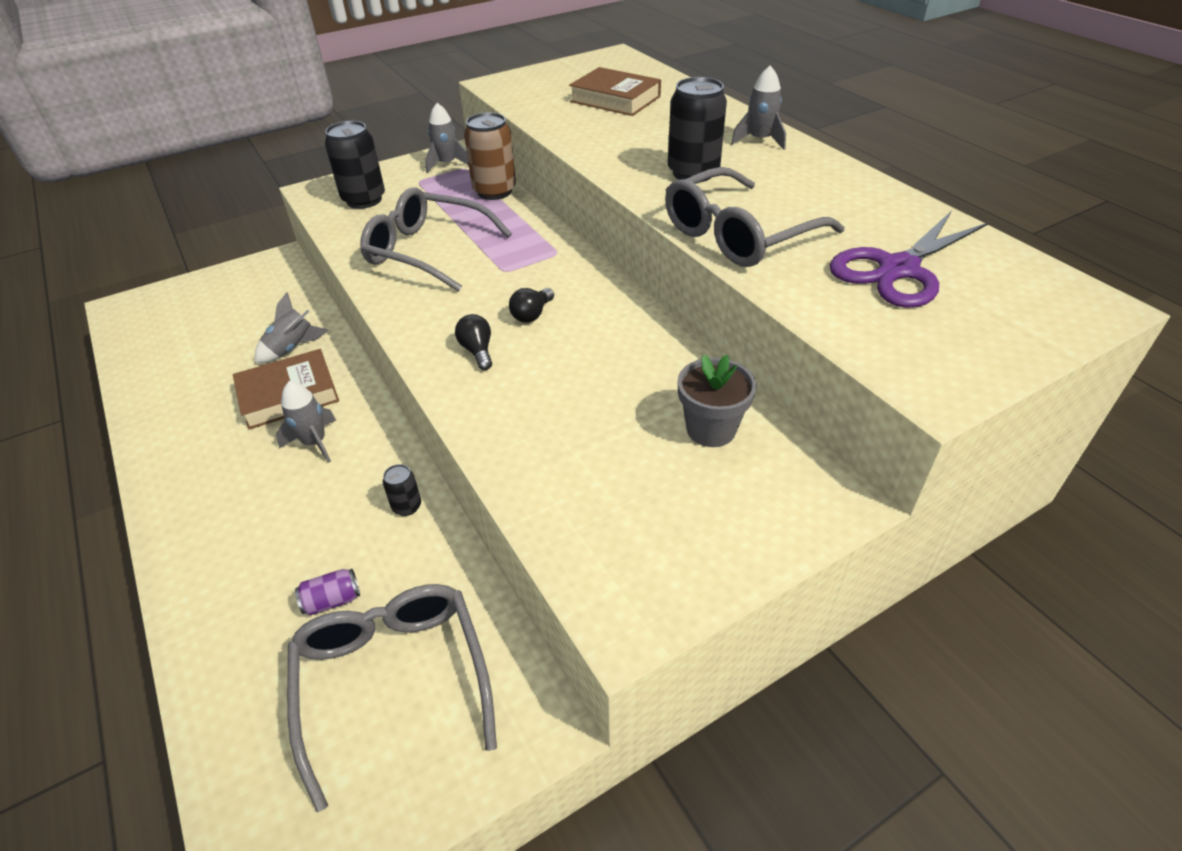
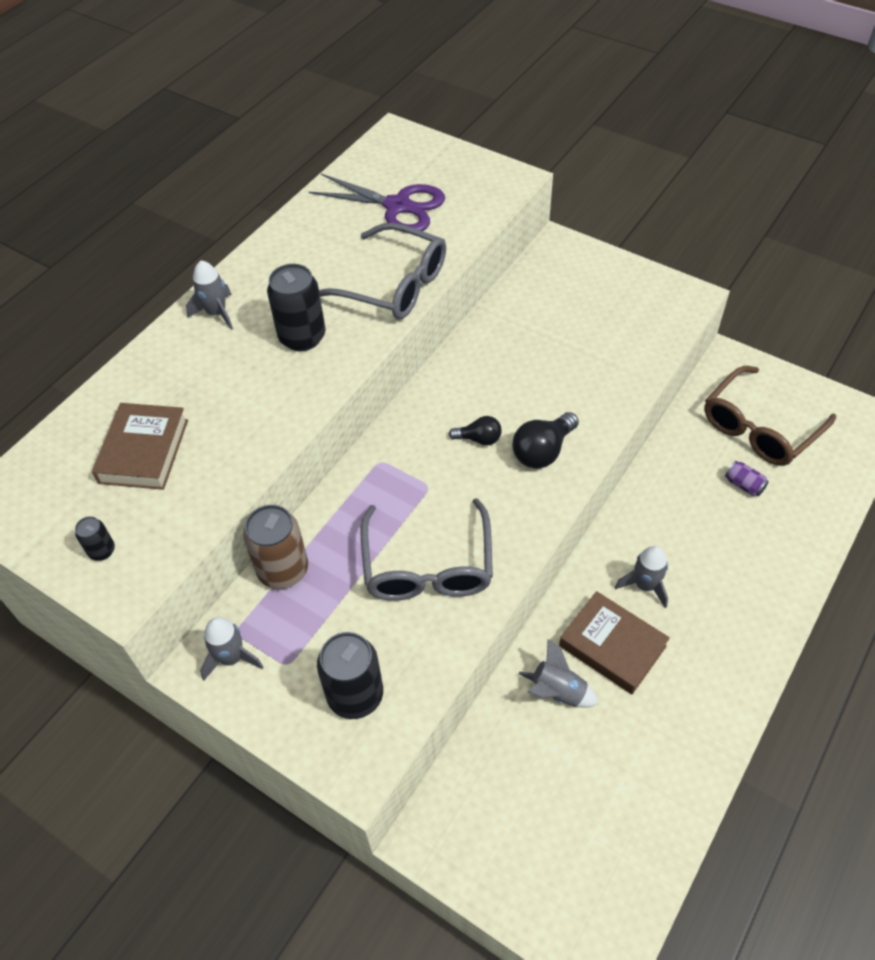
camera: 115 degrees left, 10 degrees up
(393, 682) = (760, 427): grey glasses -> brown glasses
(407, 506) = (655, 488): black can -> black can (102, 551)
(477, 351) = (543, 451): black light bulb -> black light bulb, size x1.61
(711, 429) = (538, 304): grey flower pot -> none

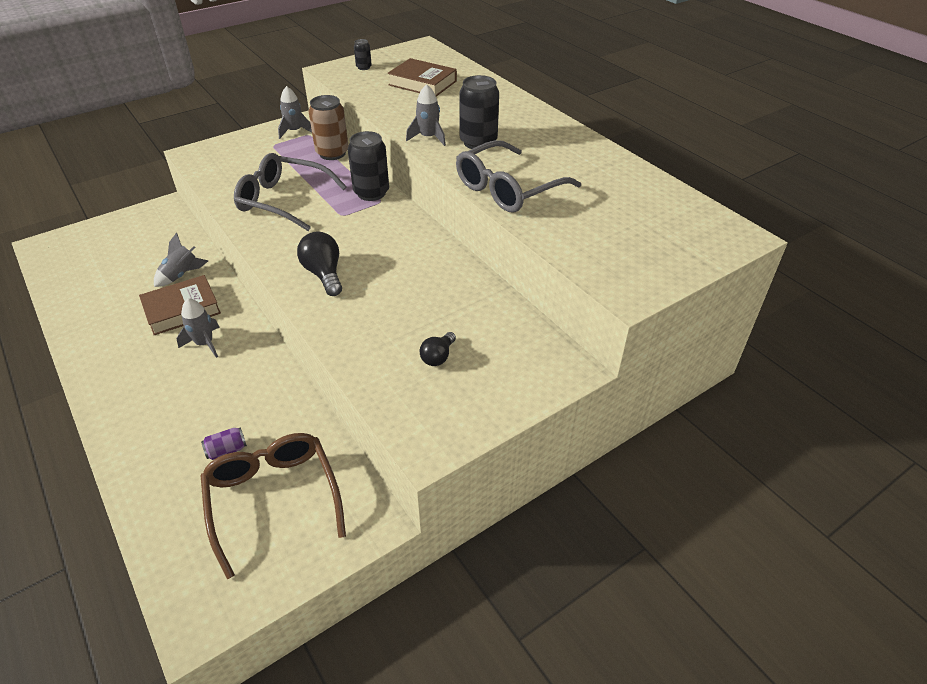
camera: 110 degrees right, 10 degrees down
(216, 313) = (528, 117): grey rocket -> grey rocket (428, 137)
(355, 695) = (231, 160): black can -> black can (371, 193)
(398, 206) = (615, 213): purple scissors -> none
(479, 439) = (363, 247): black light bulb -> black light bulb (438, 357)

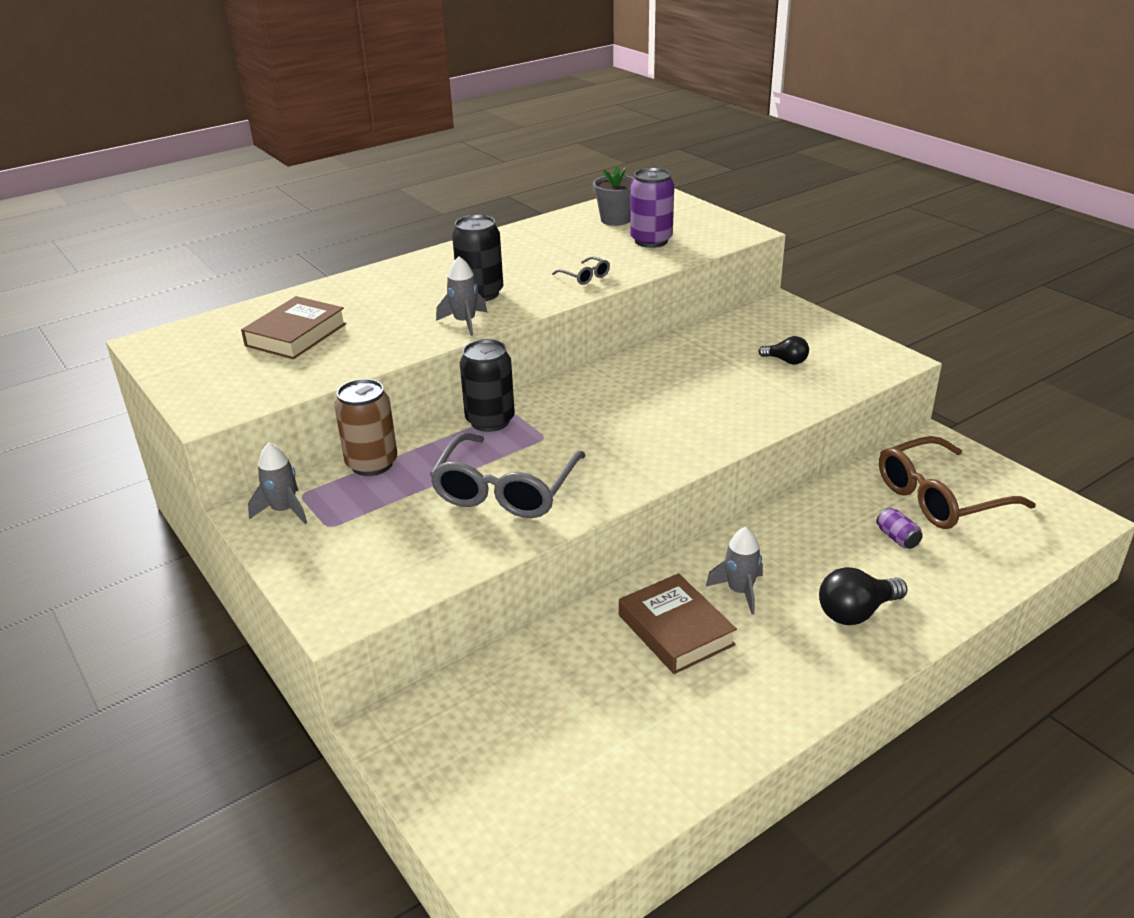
camera: 90 degrees left, 10 degrees down
(181, 275) = (594, 651): grey rocket -> none
(324, 274) = (672, 436): black light bulb -> black light bulb (856, 612)
(364, 67) = (215, 384): black can -> none
(508, 189) = (584, 276): grey glasses -> grey glasses, size x0.43
(595, 228) = (651, 241): none -> purple can
(651, 209) = (615, 219): none -> grey flower pot

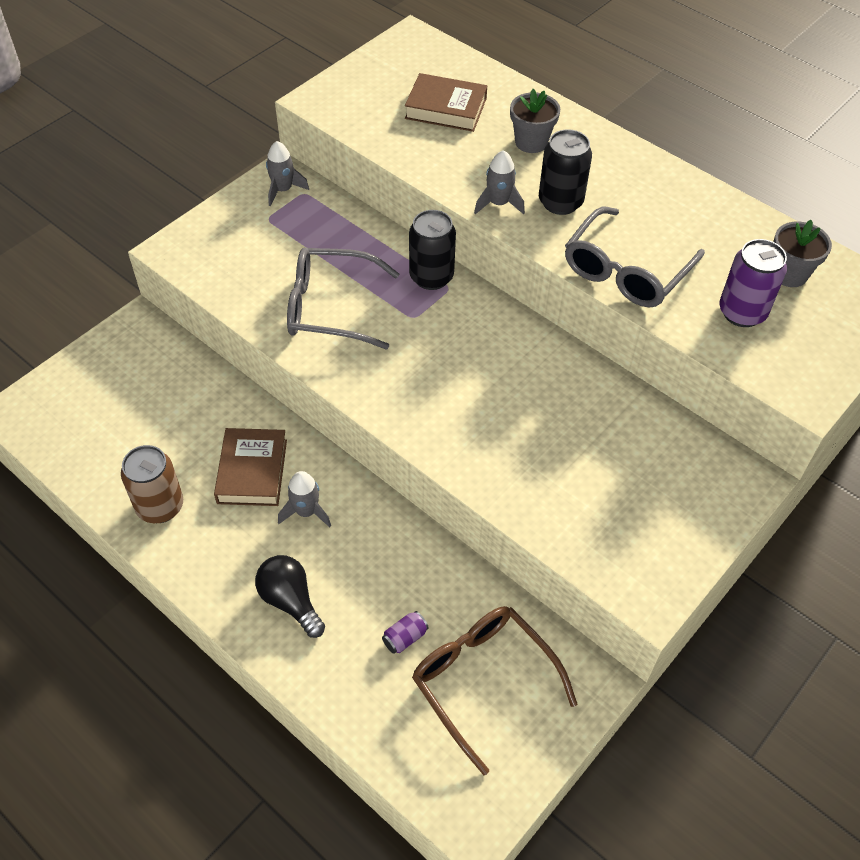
camera: 75 degrees right, 20 degrees up
(372, 464) = (351, 220): brown can -> brown can (160, 506)
(385, 297) = (531, 142): none -> grey flower pot
(584, 276) = (626, 270): grey glasses -> grey glasses, size x2.35
(676, 630) = (252, 471): brown book -> brown book turned 45 degrees counterclockwise
(786, 361) = (612, 492): black light bulb -> none

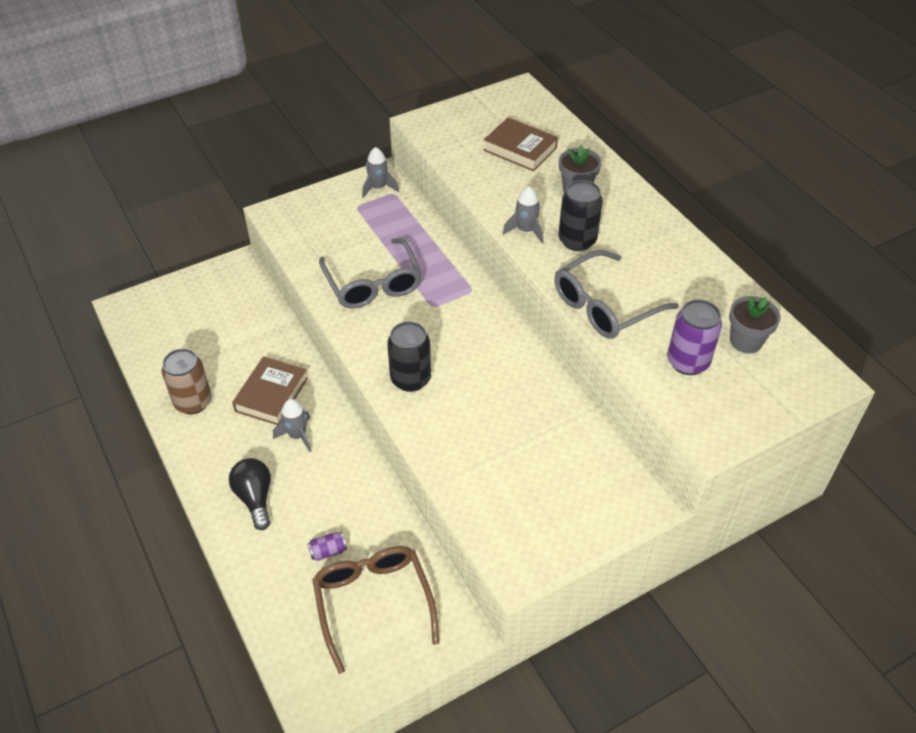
camera: 20 degrees right, 5 degrees down
(331, 307) = (373, 283): grey glasses -> grey glasses turned 135 degrees counterclockwise
(431, 277) = (462, 279): black can -> black can (410, 379)

